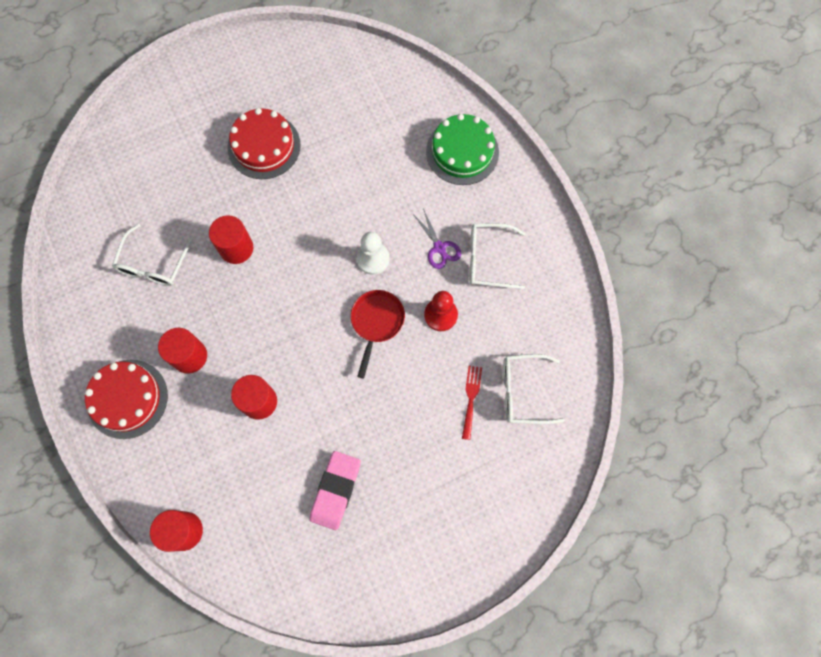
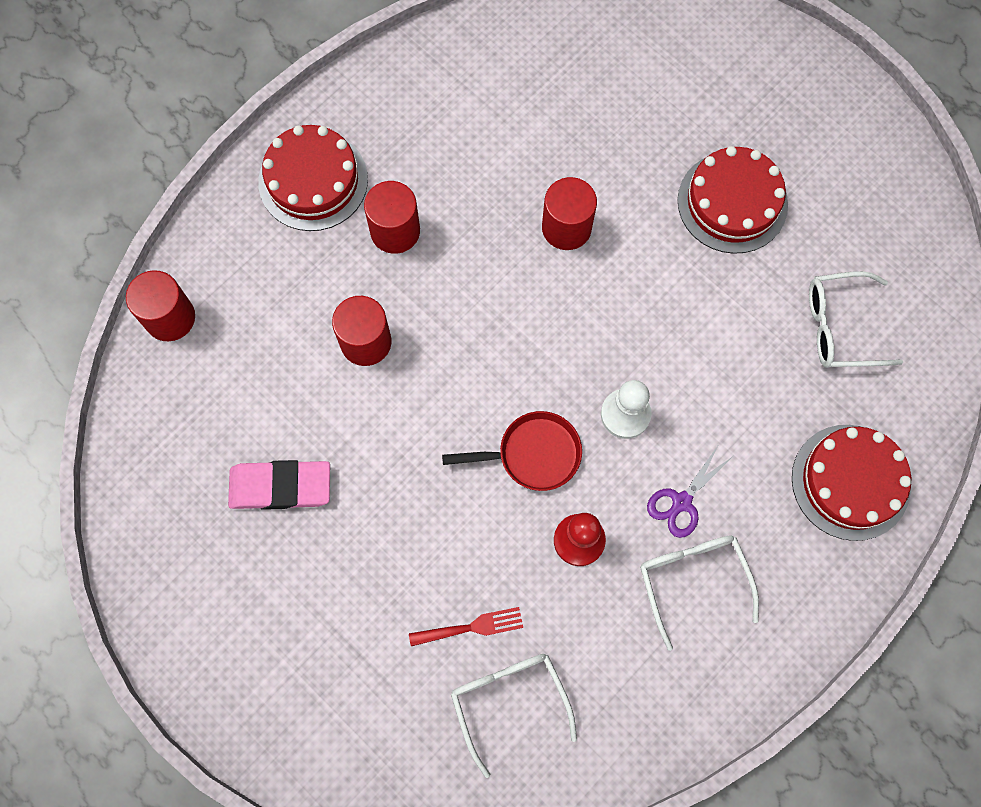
camera: 70 degrees right, 0 degrees up
(153, 264) = (502, 135): white glasses -> white glasses (840, 327)
(462, 152) = (850, 482): green cake -> red cake

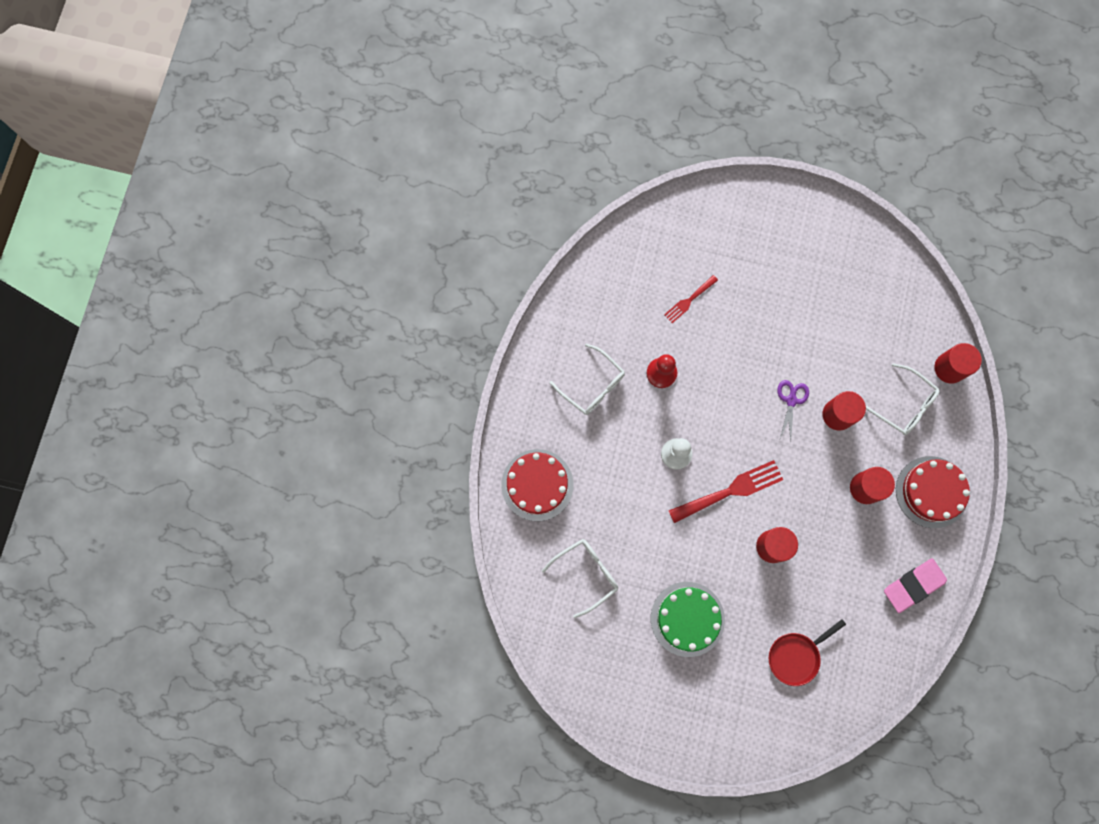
camera: 150 degrees right, 5 degrees up
(280, 487) = (828, 314): pink eraser -> pink eraser (913, 585)
(509, 701) = (650, 277): white glasses -> white glasses (904, 405)
(533, 454) = (711, 404): red pan -> red pan (796, 656)
(578, 325) = (730, 491): none -> red fork
(681, 502) = (620, 423): purple scissors -> purple scissors (791, 400)
(732, 202) = (687, 619): red cake -> green cake

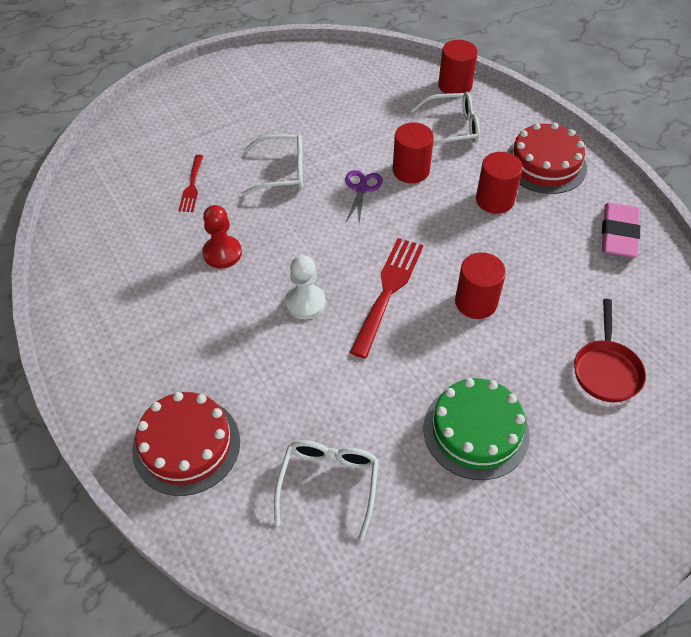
camera: 45 degrees left, 25 degrees down
(592, 385) = (161, 312): white glasses -> white glasses (282, 172)
(791, 400) = (361, 189): purple scissors -> purple scissors turned 45 degrees clockwise

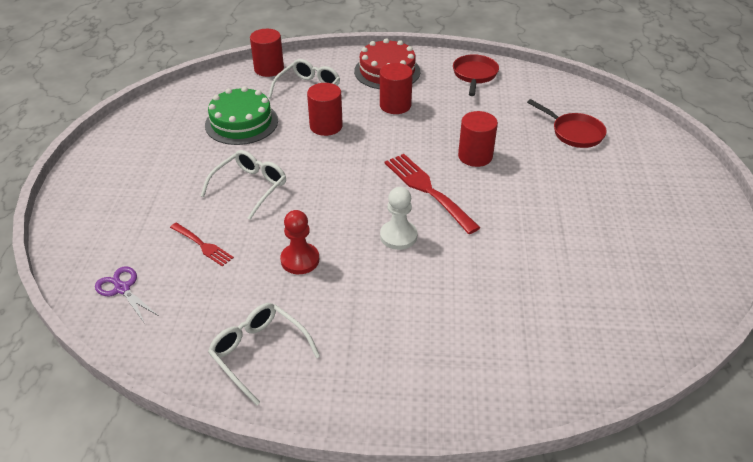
camera: 55 degrees left, 10 degrees down
(186, 445) = (481, 368): red cake -> none
(328, 484) = (574, 299): white glasses -> white glasses (259, 352)
(361, 189) = (316, 156): purple scissors -> purple scissors (122, 289)
(476, 431) = (580, 207): green cake -> green cake (241, 122)
(618, 234) = (474, 75): pink eraser -> red pan

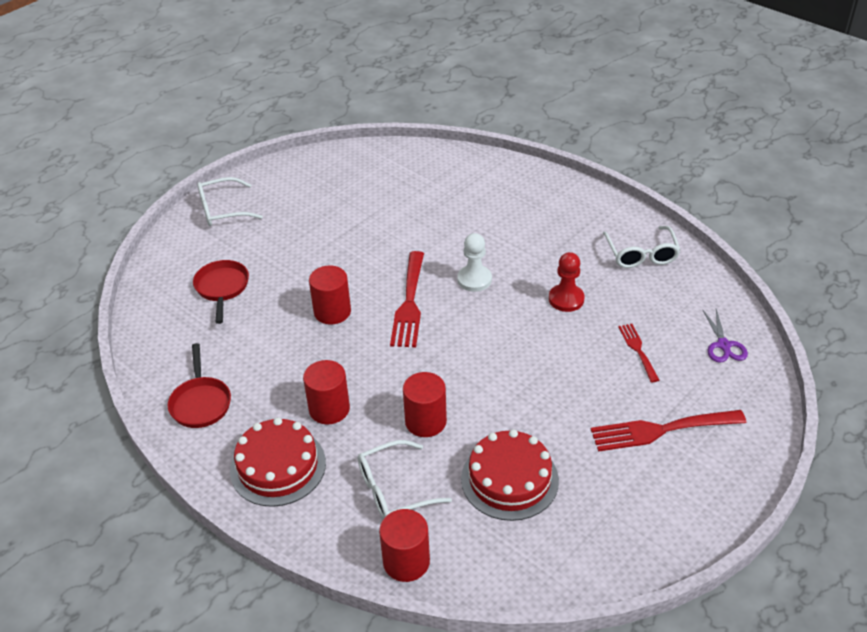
camera: 140 degrees left, 0 degrees up
(151, 194) = (661, 430): none -> red fork
(241, 122) = (509, 479): green cake -> red cake
(250, 187) = (559, 386): white glasses -> white glasses (222, 210)
(474, 75) = (201, 403): red pan -> red pan turned 60 degrees counterclockwise

